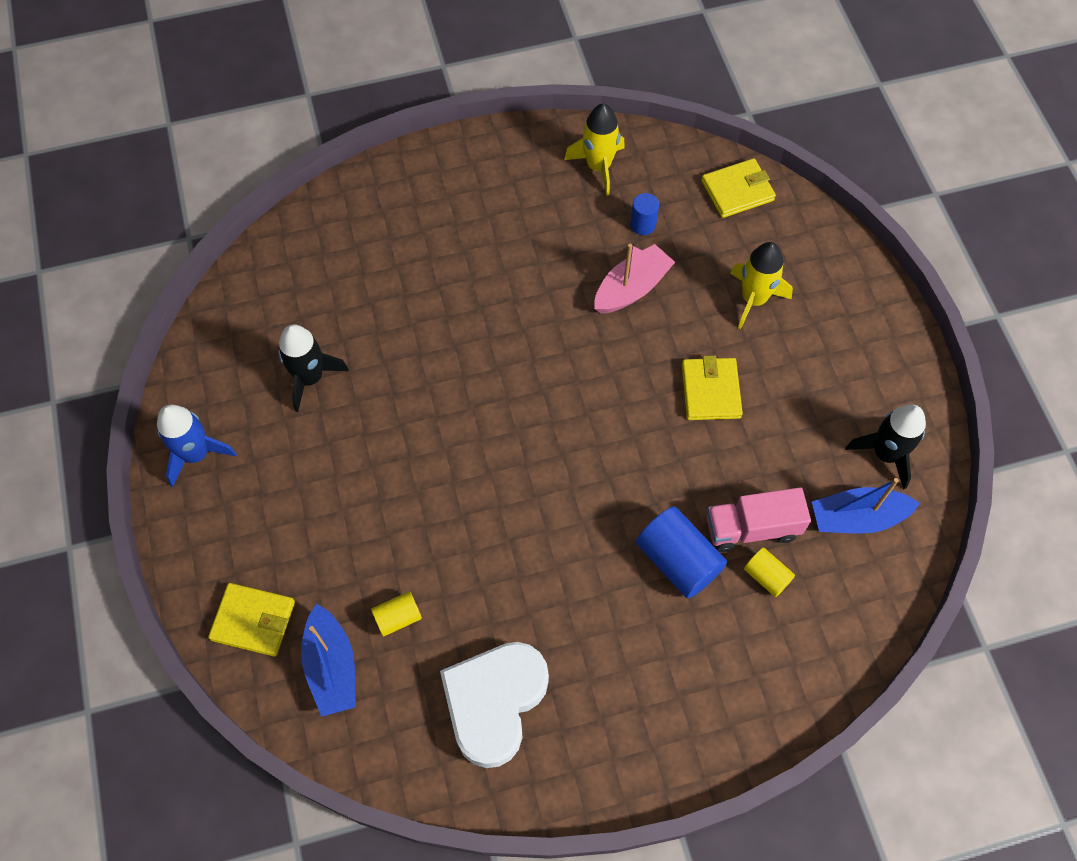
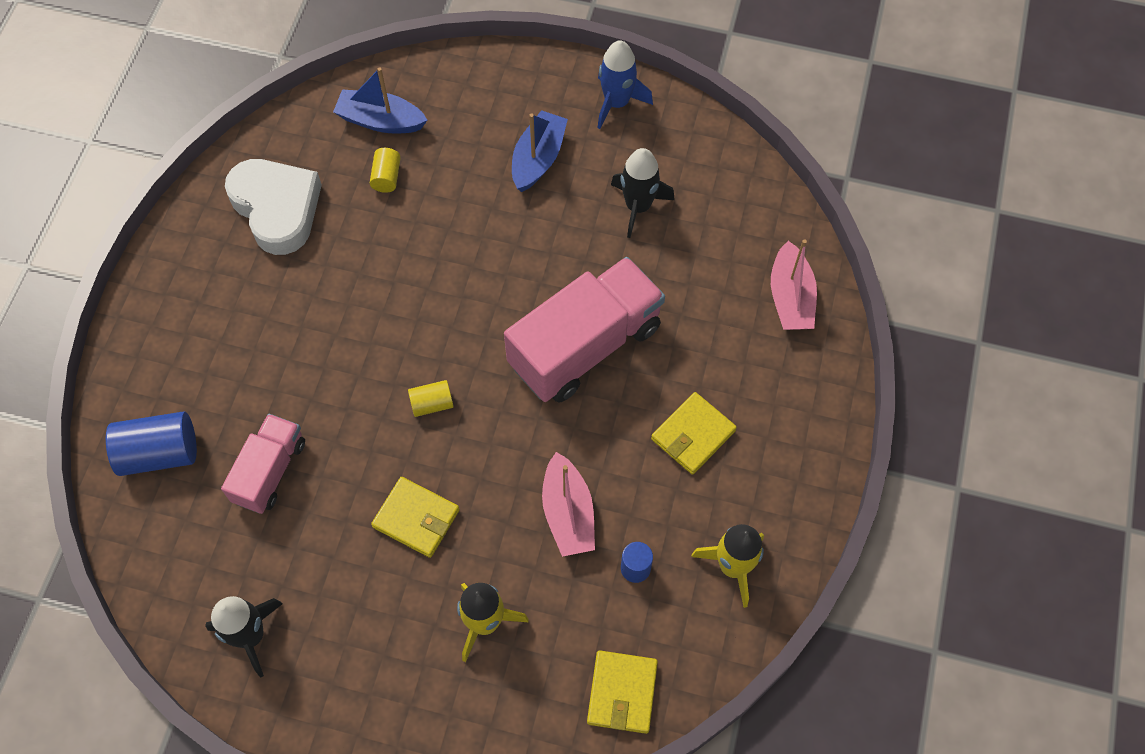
camera: 120 degrees right, 0 degrees up
(253, 621) = (451, 88): yellow wallet -> yellow wallet (693, 435)
(341, 224) = (790, 298): none -> pink boat
(478, 349) = (585, 346): none -> pink truck
(678, 560) = (286, 396): blue cylinder -> blue cylinder (159, 453)
(766, 576) = (223, 456): yellow cylinder -> yellow cylinder (432, 404)
(857, 518) = (214, 566): blue boat -> blue boat (538, 159)

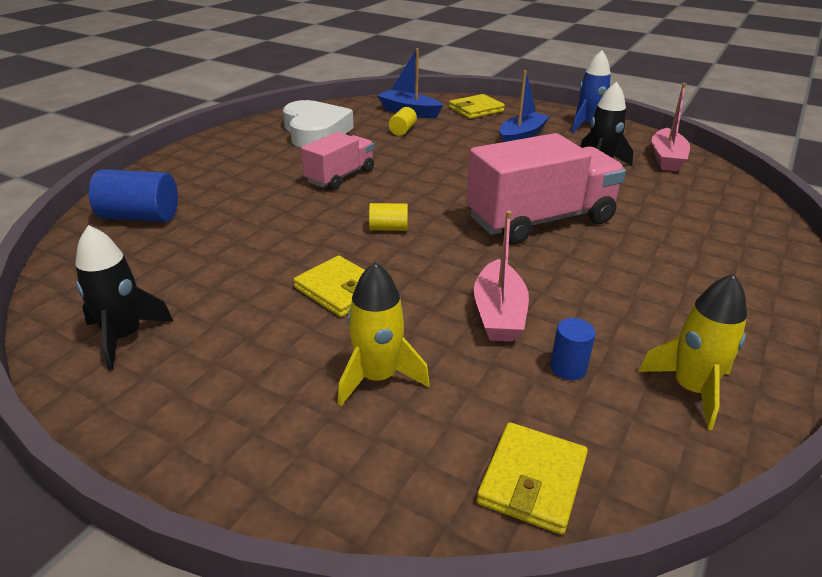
camera: 15 degrees right, 30 degrees down
(270, 471) = (223, 241): pink truck -> pink truck (340, 177)
(693, 435) = (643, 285): yellow wallet -> yellow wallet (476, 109)
(790, 298) = (743, 223): pink boat -> pink boat (666, 159)

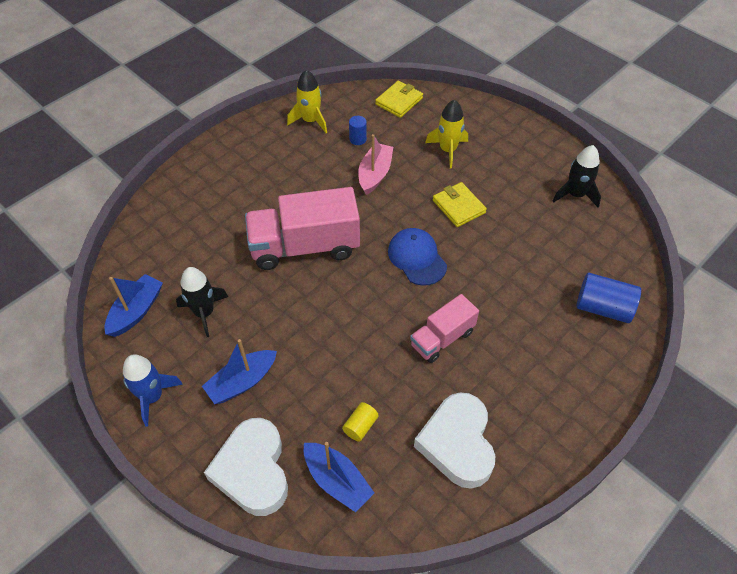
camera: 165 degrees left, 20 degrees up
(388, 228) = (417, 258): yellow cylinder -> blue cap
(476, 109) = (253, 470): yellow wallet -> white heart
(666, 159) = (136, 311): pink boat -> blue boat

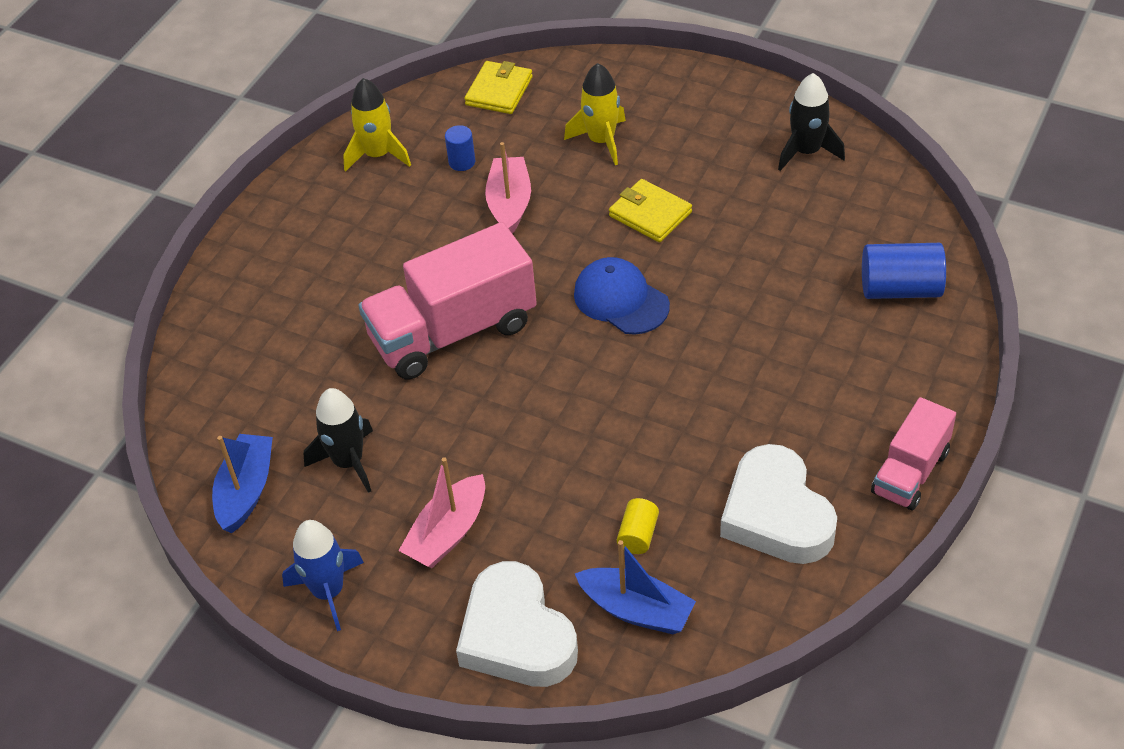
camera: 15 degrees left, 5 degrees down
(242, 382) = (447, 533): blue boat -> pink boat
(442, 338) = (701, 392): pink truck -> pink truck (910, 472)

